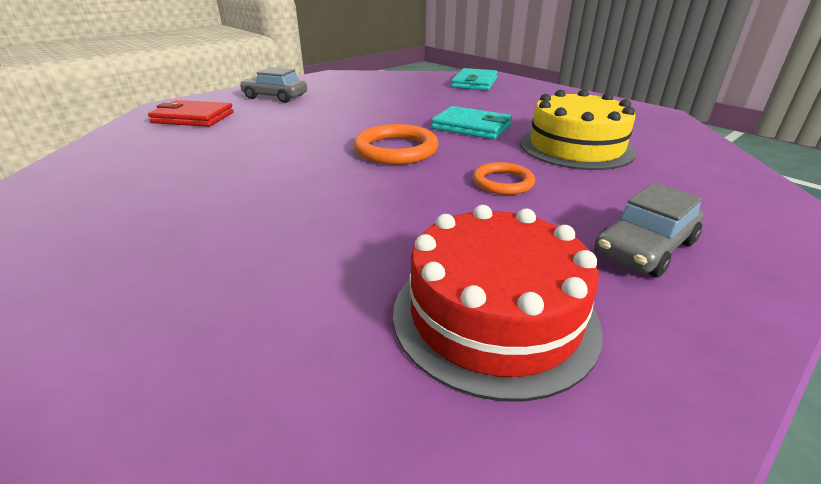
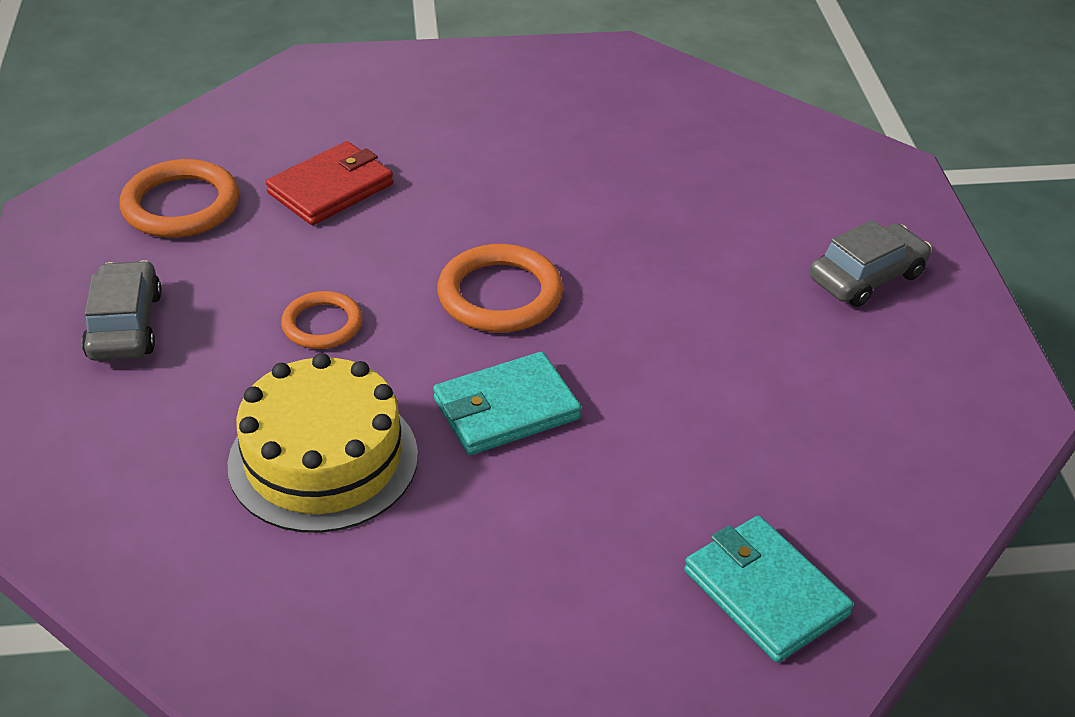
camera: 125 degrees right, 10 degrees up
(193, 118) = (805, 179): red wallet -> red wallet (331, 188)
(494, 316) = (181, 205): red cake -> orange ring

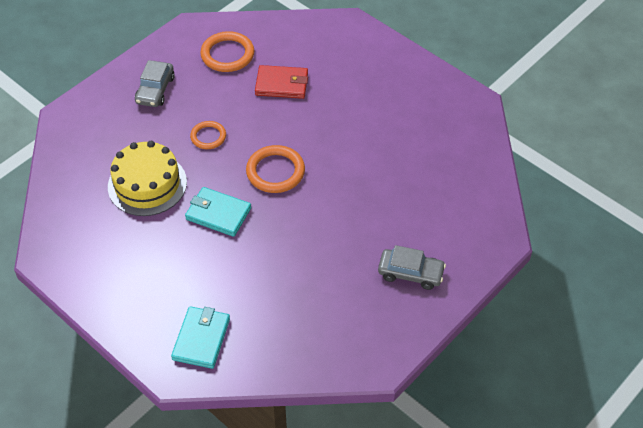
camera: 50 degrees right, 10 degrees up
(125, 325) = (155, 90): grey car -> grey car turned 150 degrees clockwise

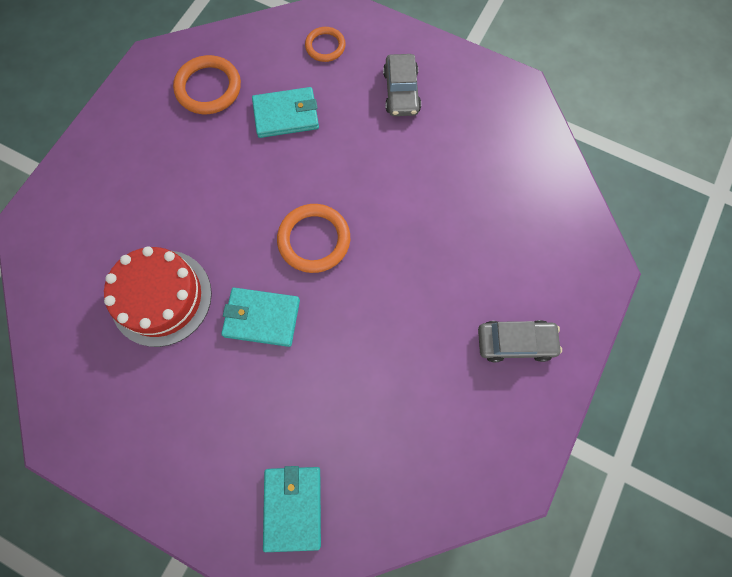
camera: 15 degrees left, 20 degrees up
(147, 184) = (161, 297): yellow cake -> red cake
(155, 90) = (133, 158): grey car -> grey car (401, 92)
(208, 137) = (218, 210): orange ring -> orange ring (325, 46)
(282, 84) = (286, 115): red wallet -> turquoise wallet

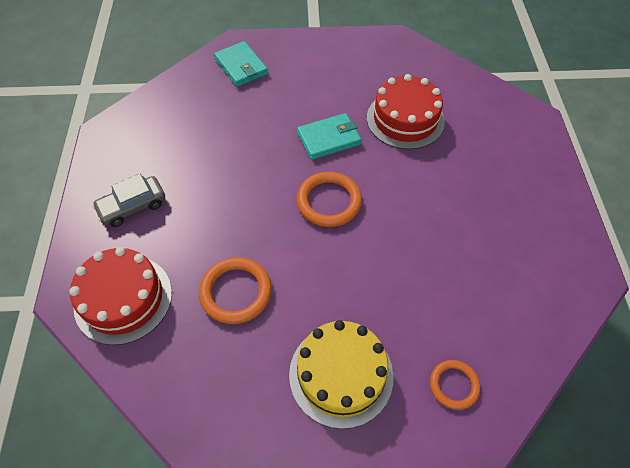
camera: 150 degrees right, 15 degrees down
(208, 88) = (519, 277): orange ring -> orange ring (236, 292)
(286, 115) = (431, 289): turquoise wallet -> none
(401, 92) = (341, 374): grey car -> yellow cake
(554, 241) = (123, 299): none -> red cake

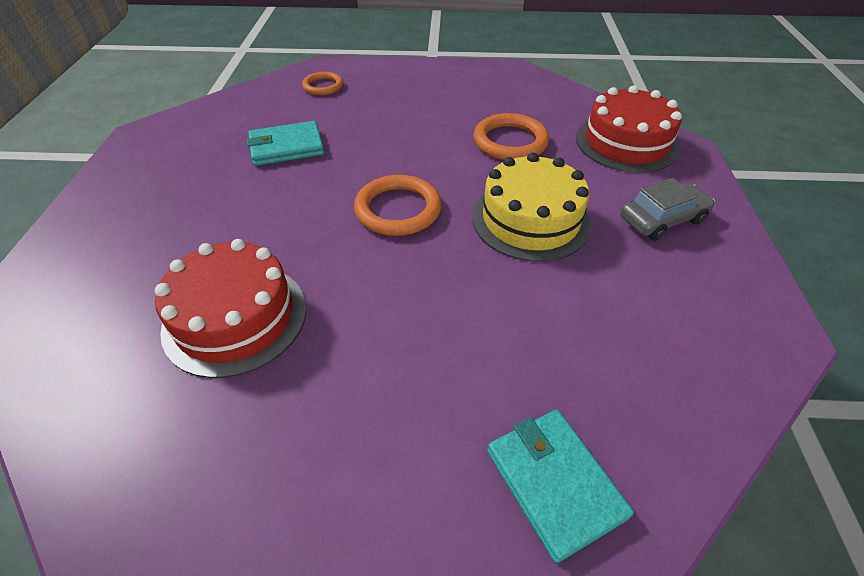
camera: 175 degrees left, 10 degrees down
(329, 139) = (379, 292): turquoise wallet -> turquoise wallet (286, 147)
(341, 374) = (414, 94): yellow cake -> yellow cake (530, 220)

